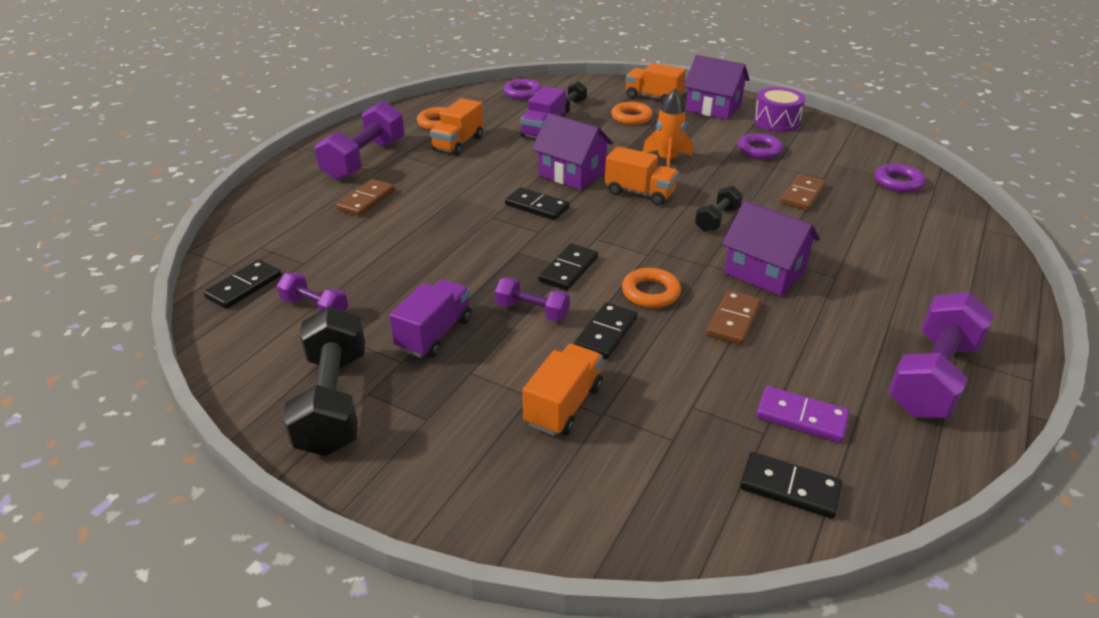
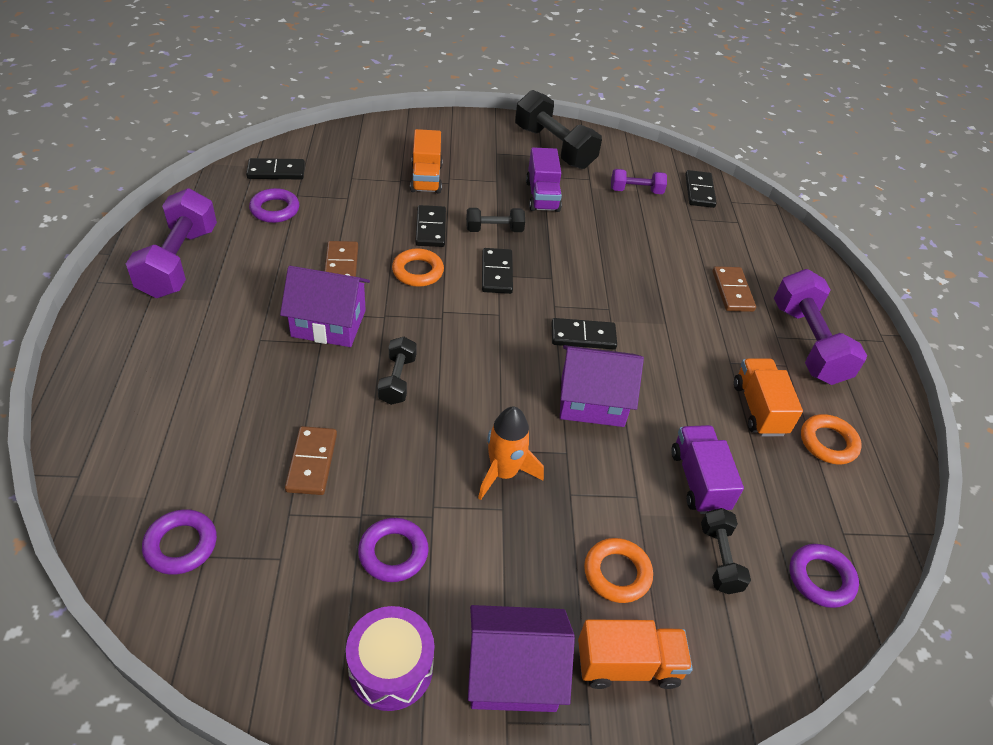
camera: 145 degrees right, 10 degrees up
(532, 311) = (494, 230): purple dumbbell -> black dumbbell
(640, 193) = (499, 394): orange truck -> none
(801, 417) = (275, 209): purple domino -> purple ring

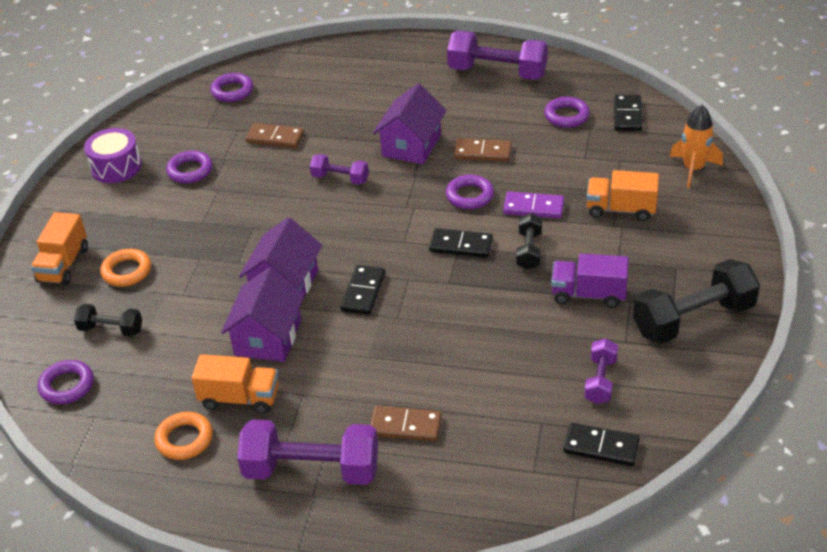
camera: 110 degrees right, 5 degrees down
(397, 380) = (340, 178): black dumbbell -> purple dumbbell
(418, 271) = (469, 196): orange ring -> purple ring
(431, 228) = (533, 207): black domino -> purple domino
(504, 473) = (232, 226): orange rocket -> orange rocket (693, 169)
(513, 672) = (86, 214): purple house -> purple house (268, 337)
(698, 480) = (182, 335): purple truck -> none

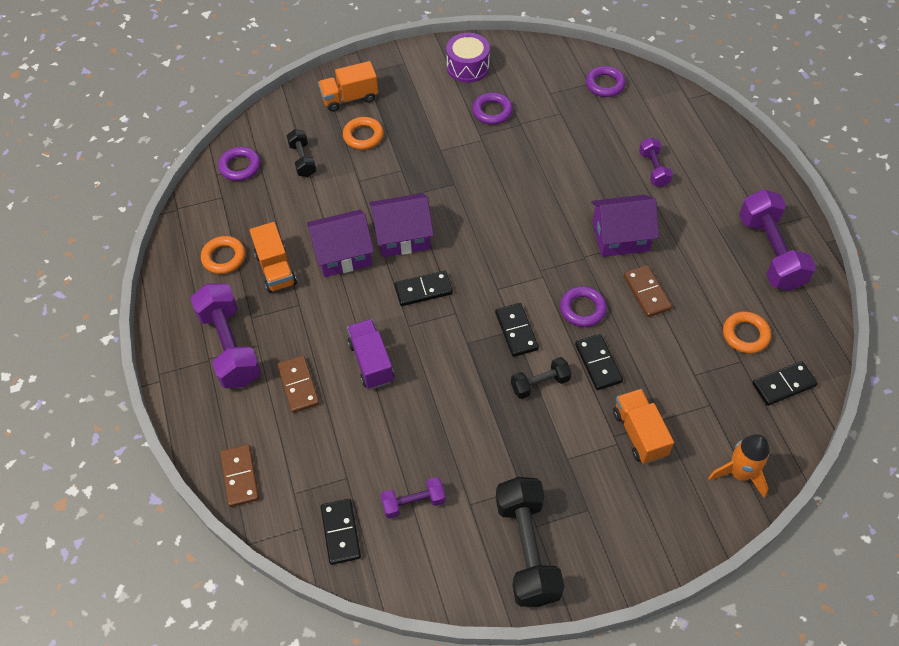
camera: 60 degrees right, 15 degrees up
(275, 138) = (566, 142): brown domino -> brown domino (240, 476)
(340, 178) = (545, 209): purple dumbbell -> purple dumbbell (653, 169)
(533, 207) = (598, 363): purple domino -> black domino
(566, 116) = (745, 335): purple ring -> orange ring
(588, 294) = (511, 452): purple truck -> purple truck (371, 362)
(693, 319) = (527, 549): black dumbbell -> black dumbbell turned 45 degrees clockwise

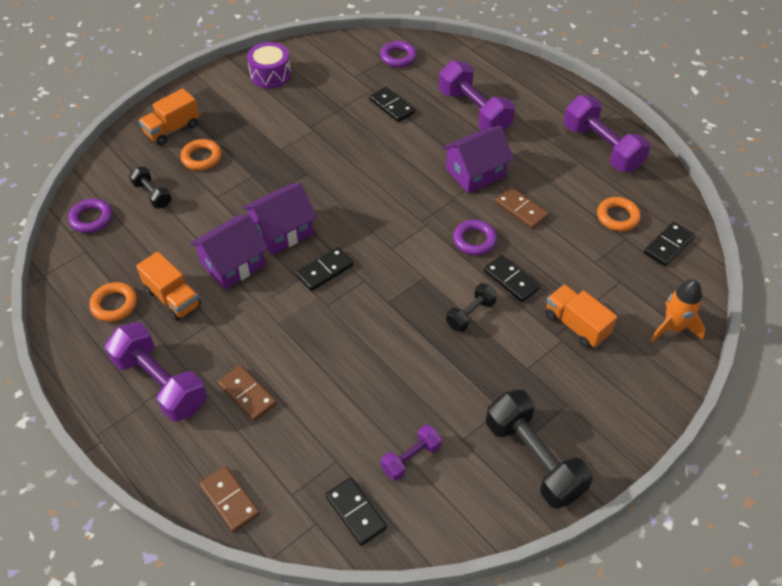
camera: 25 degrees left, 5 degrees down
(371, 362) = (308, 349): purple truck -> none
(492, 111) = (311, 104): purple ring -> none
(516, 331) = (427, 277): black domino -> black domino (392, 106)
(653, 169) = (474, 111): purple dumbbell -> purple dumbbell, size x1.87

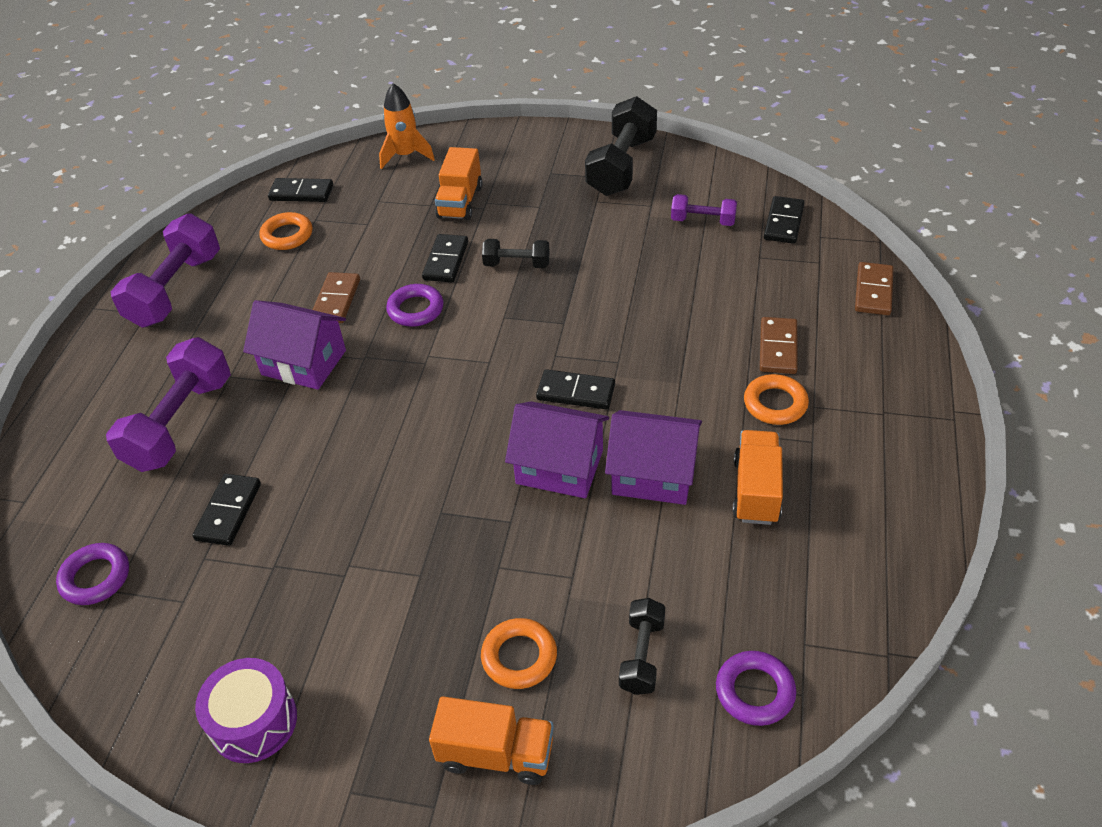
camera: 125 degrees left, 5 degrees down
(114, 304) = (828, 537): orange ring -> orange ring (775, 404)
(160, 383) = (850, 417): purple dumbbell -> none

